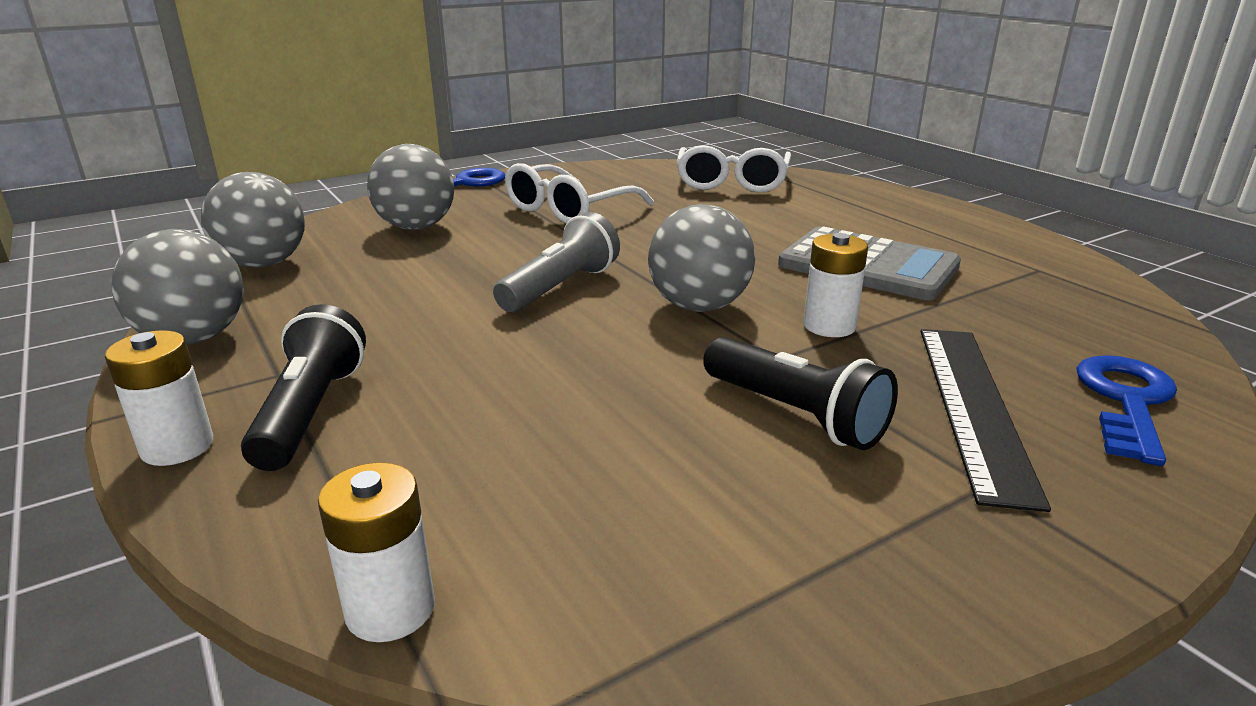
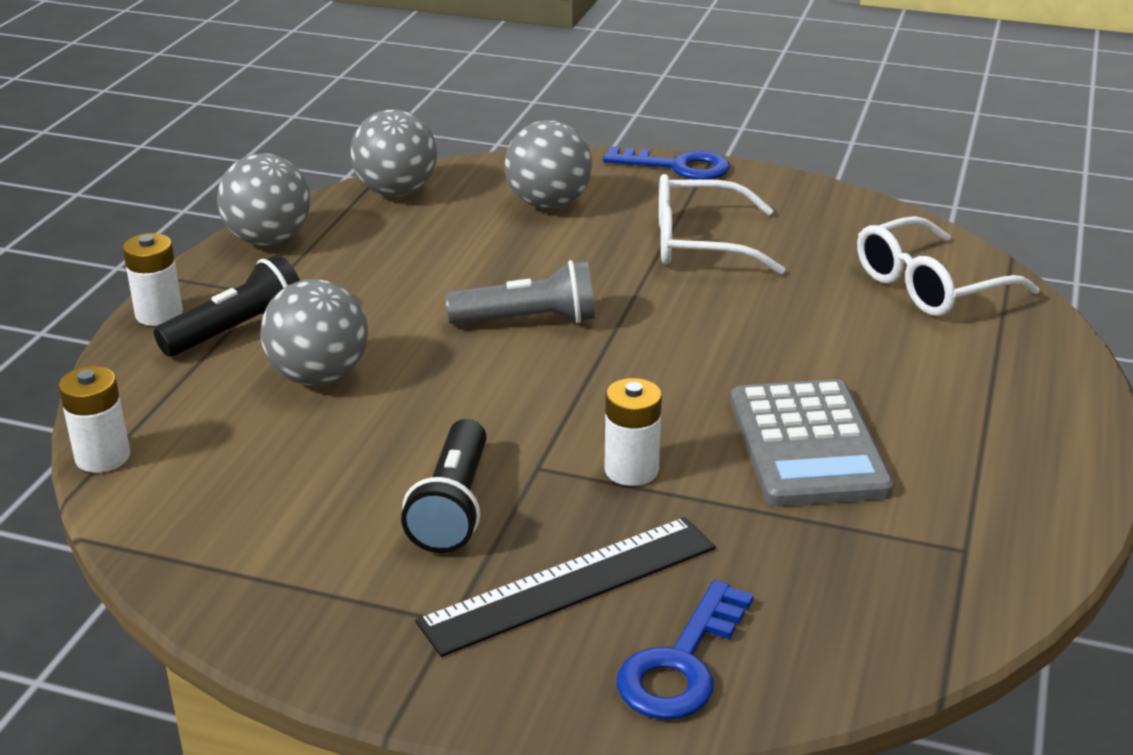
camera: 50 degrees right, 5 degrees up
(699, 306) = (581, 395): grey ball -> grey ball (319, 376)
(1126, 401) = (681, 664): blue key -> blue key turned 135 degrees clockwise

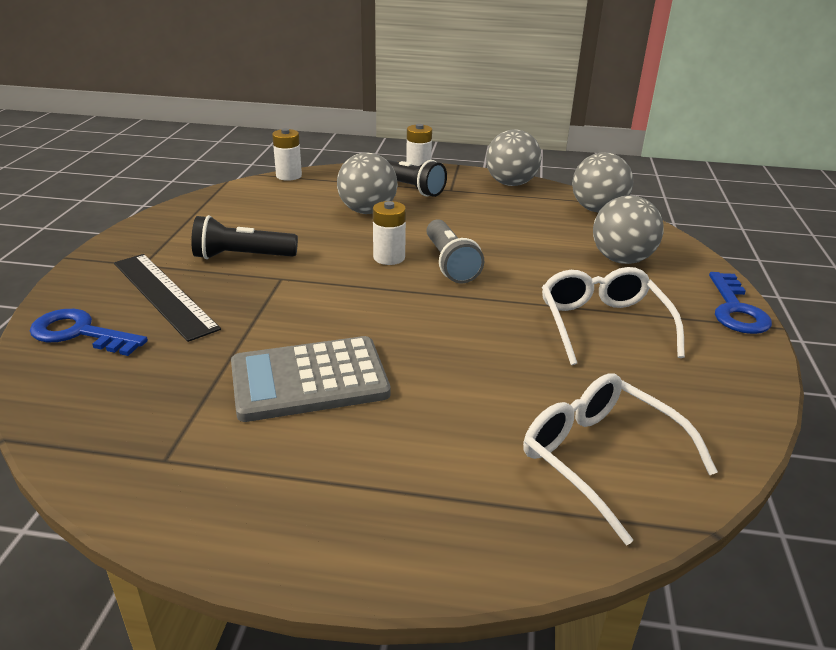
camera: 80 degrees right, 0 degrees up
(631, 470) = (277, 308): white battery -> white battery (389, 257)

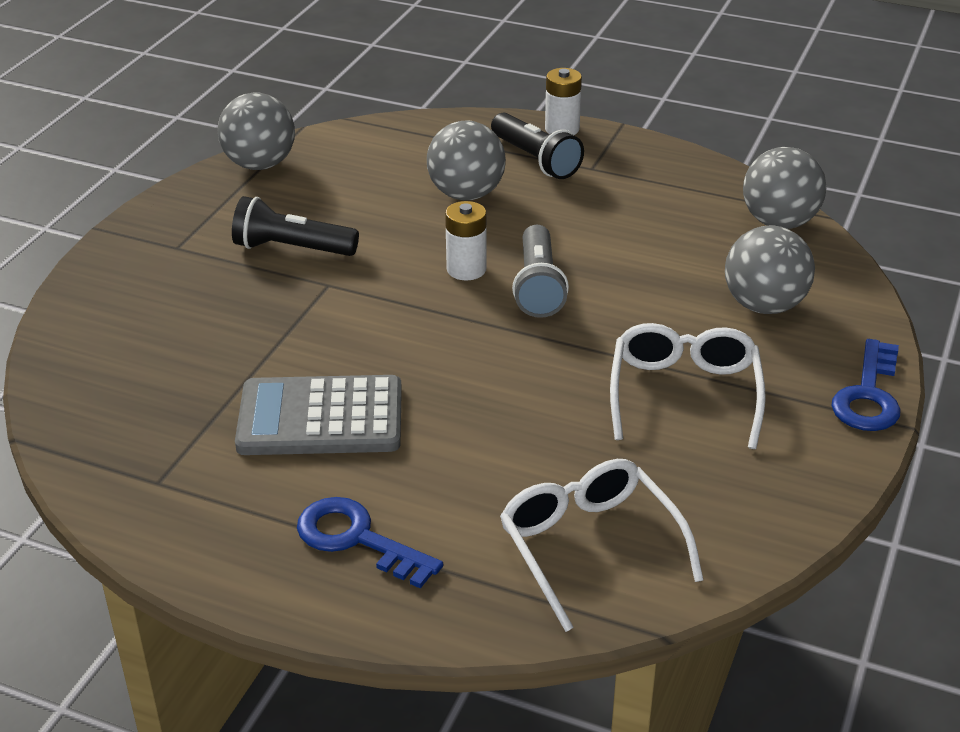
camera: 15 degrees right, 5 degrees up
(80, 333) = (98, 331): blue key -> blue key (357, 539)
(163, 294) = (192, 292): black ruler -> none
(289, 176) = (384, 124): white battery -> none
(511, 184) = (680, 165): grey ball -> grey ball (260, 164)

